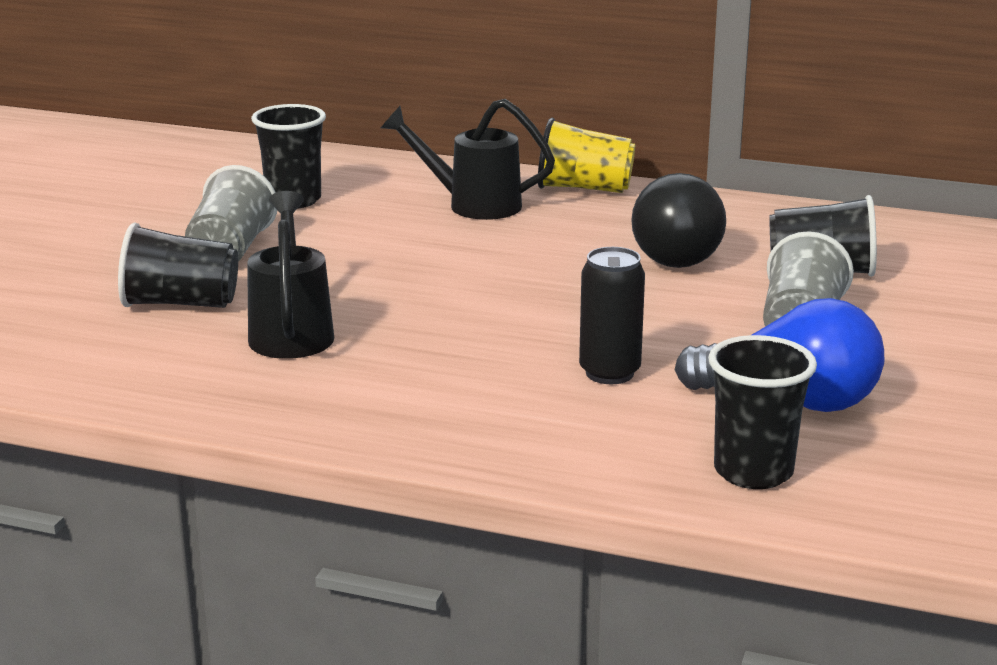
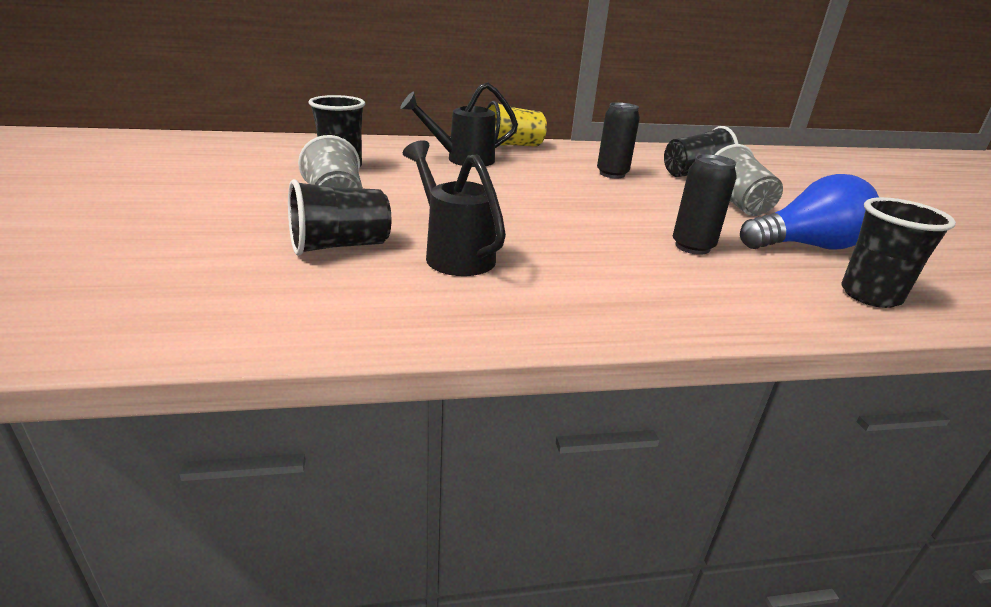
camera: 30 degrees left, 5 degrees up
(674, 254) = (612, 174): black light bulb -> black can

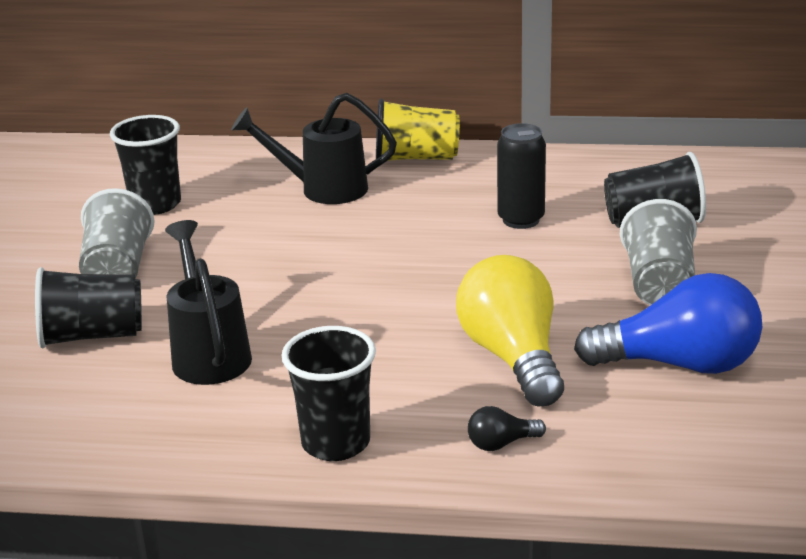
camera: 20 degrees right, 0 degrees up
(692, 247) = (513, 357): black can -> yellow light bulb
(749, 303) = (501, 443): none -> black light bulb
(870, 295) = (676, 445): black cup -> black cup (336, 443)

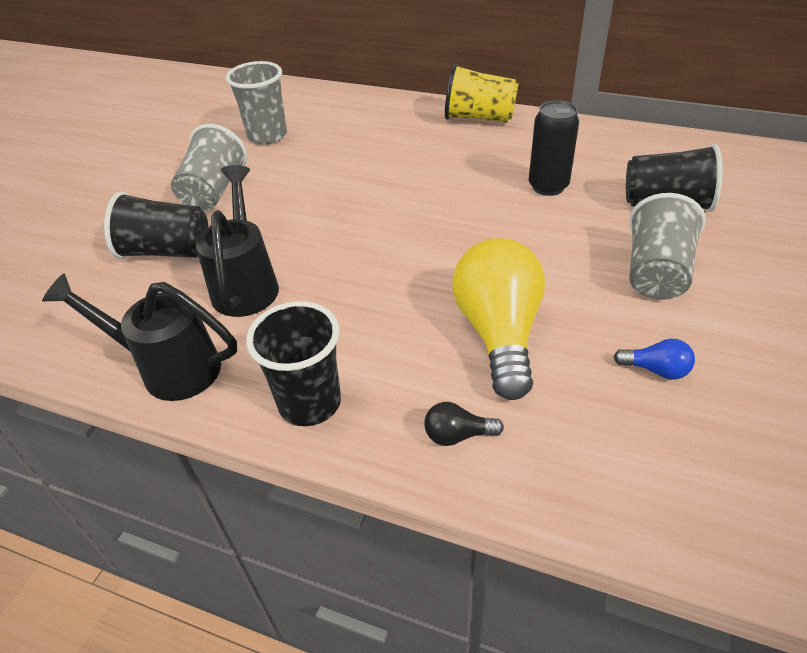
camera: 15 degrees right, 15 degrees up
(155, 204) = (267, 136): black cup -> grey cup
(322, 189) = (396, 137): black watering can -> black watering can (168, 367)
(679, 364) = (656, 370): blue light bulb -> blue light bulb, size x0.42

